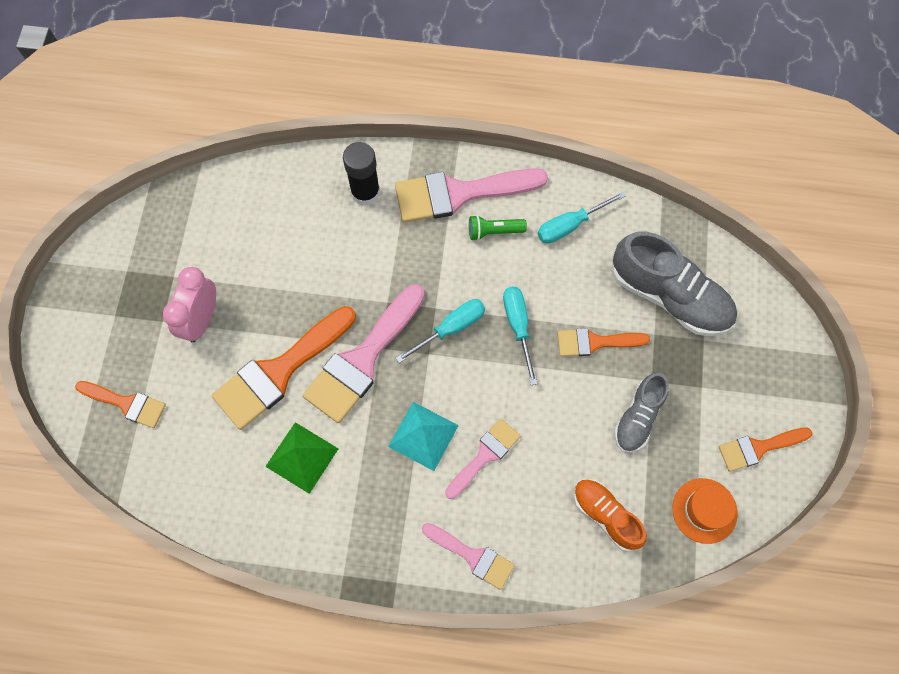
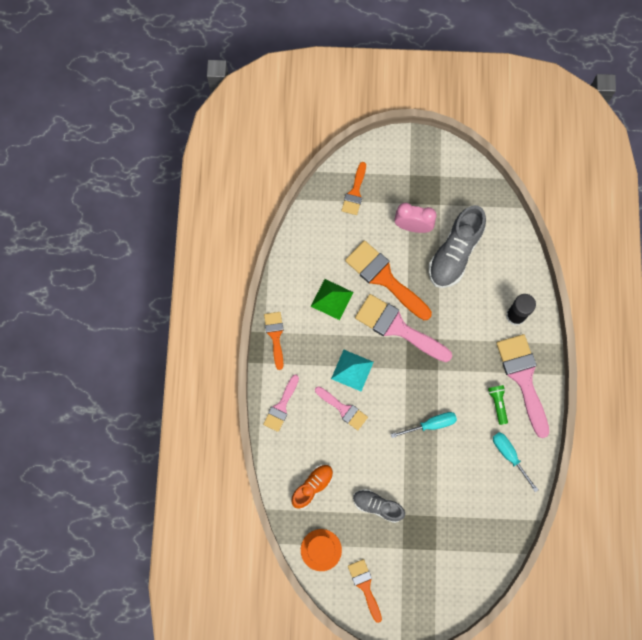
camera: 85 degrees right, 5 degrees up
(451, 328) = (425, 381): turquoise screwdriver -> none
(595, 342) = (426, 476): orange brush -> orange brush (275, 336)
(669, 296) = (465, 526): grey shoe -> grey shoe (455, 253)

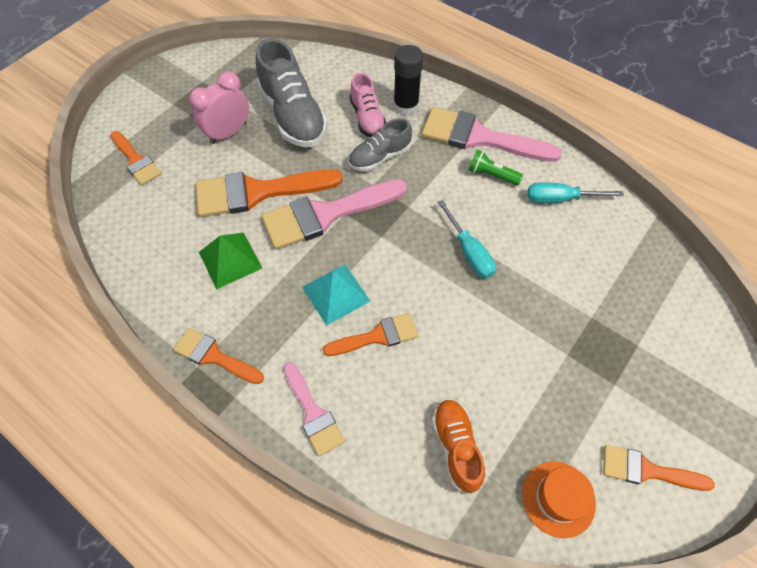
camera: 55 degrees left, 15 degrees down
(343, 409) = (377, 336): pink brush -> orange brush
(377, 506) = (537, 378): grey shoe -> grey shoe (379, 157)
(431, 424) = (469, 252): turquoise screwdriver -> turquoise screwdriver turned 135 degrees clockwise
(487, 299) = (367, 118): none -> pink shoe

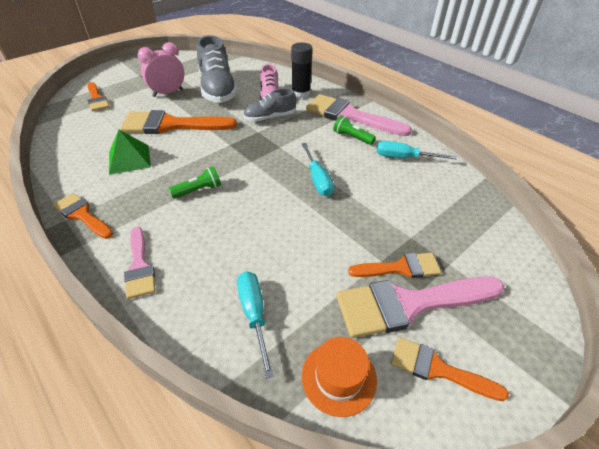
camera: 10 degrees right, 15 degrees down
(326, 215) = (214, 143): pink brush -> pink brush (409, 304)
(335, 294) = (198, 190): turquoise pyramid -> green flashlight
(377, 336) = (219, 222): orange brush -> orange brush (400, 268)
(456, 447) = (254, 314): orange shoe -> turquoise screwdriver

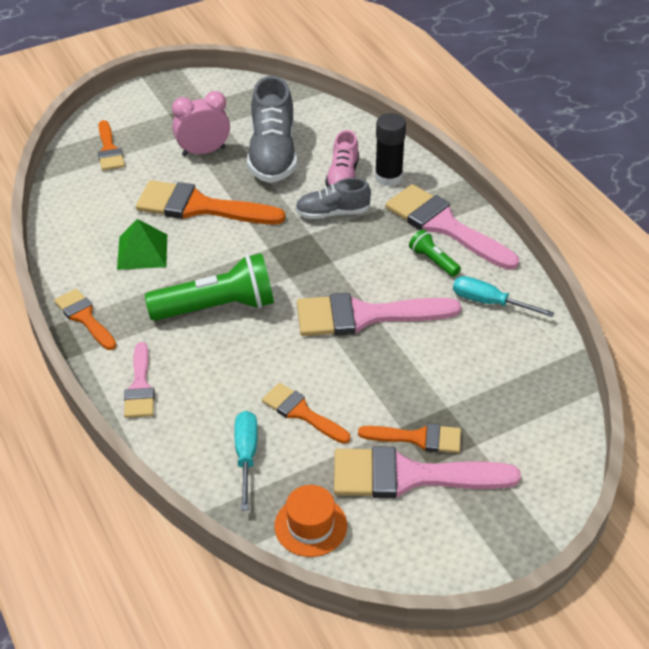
camera: 15 degrees right, 0 degrees up
(198, 190) = (217, 307): green flashlight -> green flashlight, size x2.08
(318, 179) = (364, 316): turquoise screwdriver -> pink brush
(437, 369) = (409, 538): orange brush -> orange brush (301, 412)

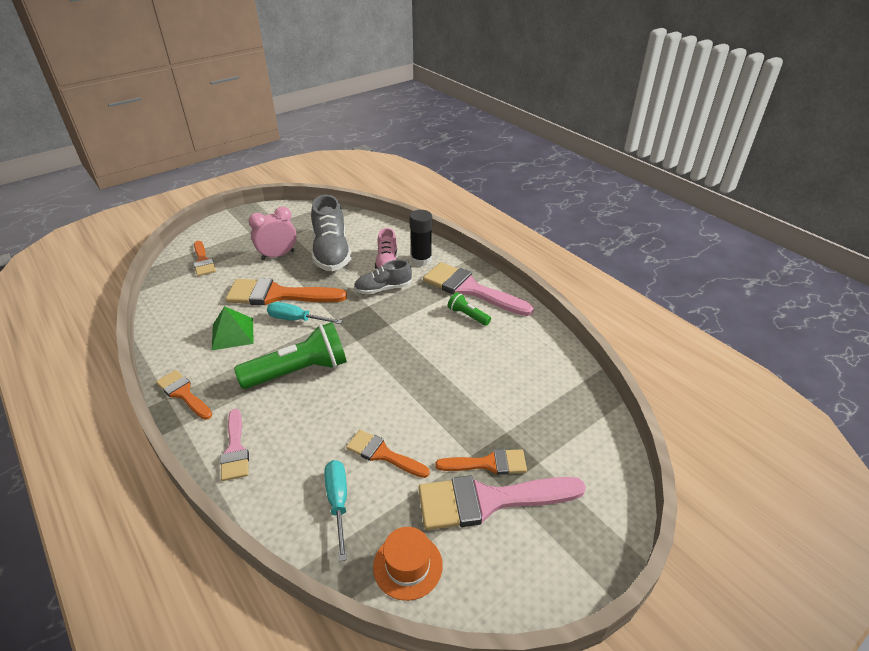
camera: 10 degrees left, 5 degrees down
(364, 316) = (422, 364): pink brush -> none
(489, 302) = (518, 342): turquoise screwdriver -> turquoise screwdriver (296, 319)

